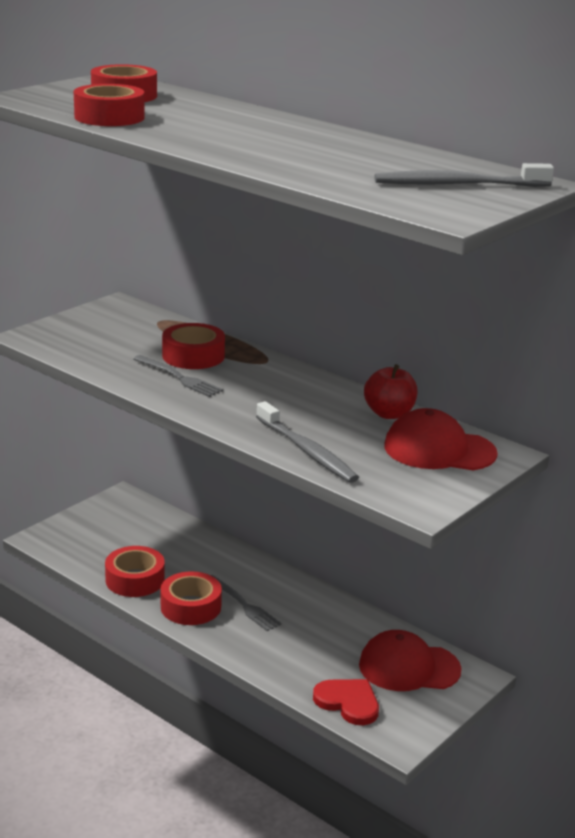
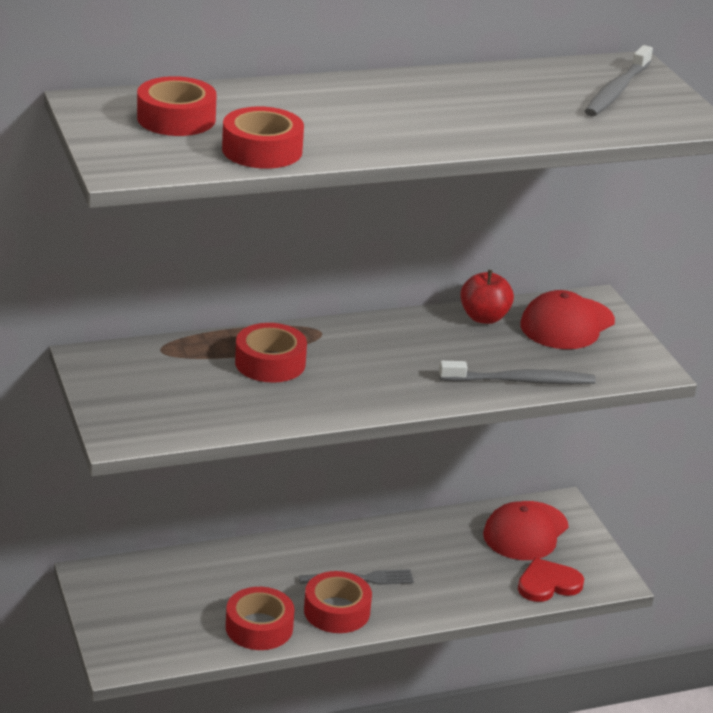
camera: 60 degrees left, 5 degrees up
(179, 377) = (313, 388): grey fork -> none

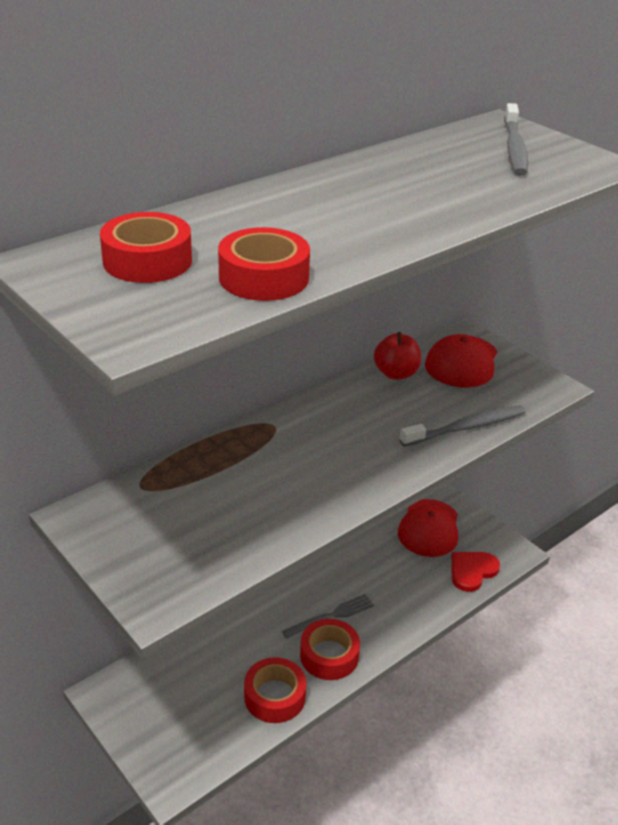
camera: 20 degrees left, 5 degrees up
(270, 363) = (249, 471): red tape -> none

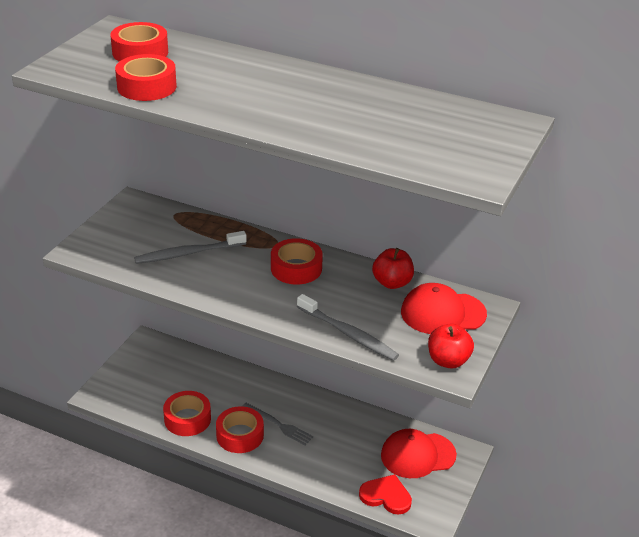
camera: 65 degrees right, 0 degrees up
(329, 426) = (296, 268): none -> red tape
(514, 148) = (463, 135): grey toothbrush -> grey toothbrush (188, 253)
(535, 383) = (448, 361): none -> red apple

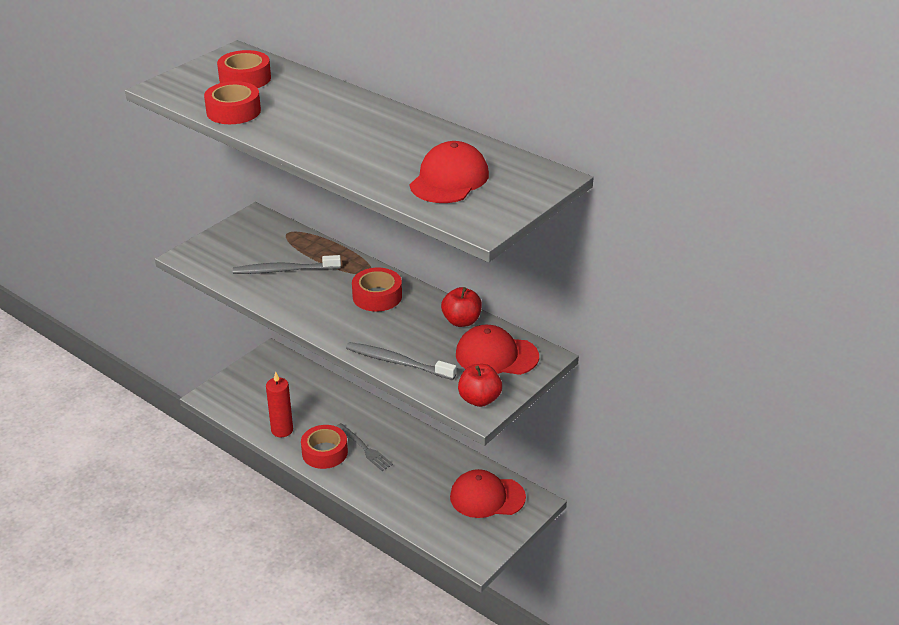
camera: 15 degrees right, 0 degrees up
(187, 419) = (282, 430): red tape -> red candle
(348, 334) = (397, 362): grey toothbrush -> grey toothbrush turned 150 degrees clockwise
(386, 496) = (441, 529): red heart -> none
(416, 135) = (449, 179): none -> red cap

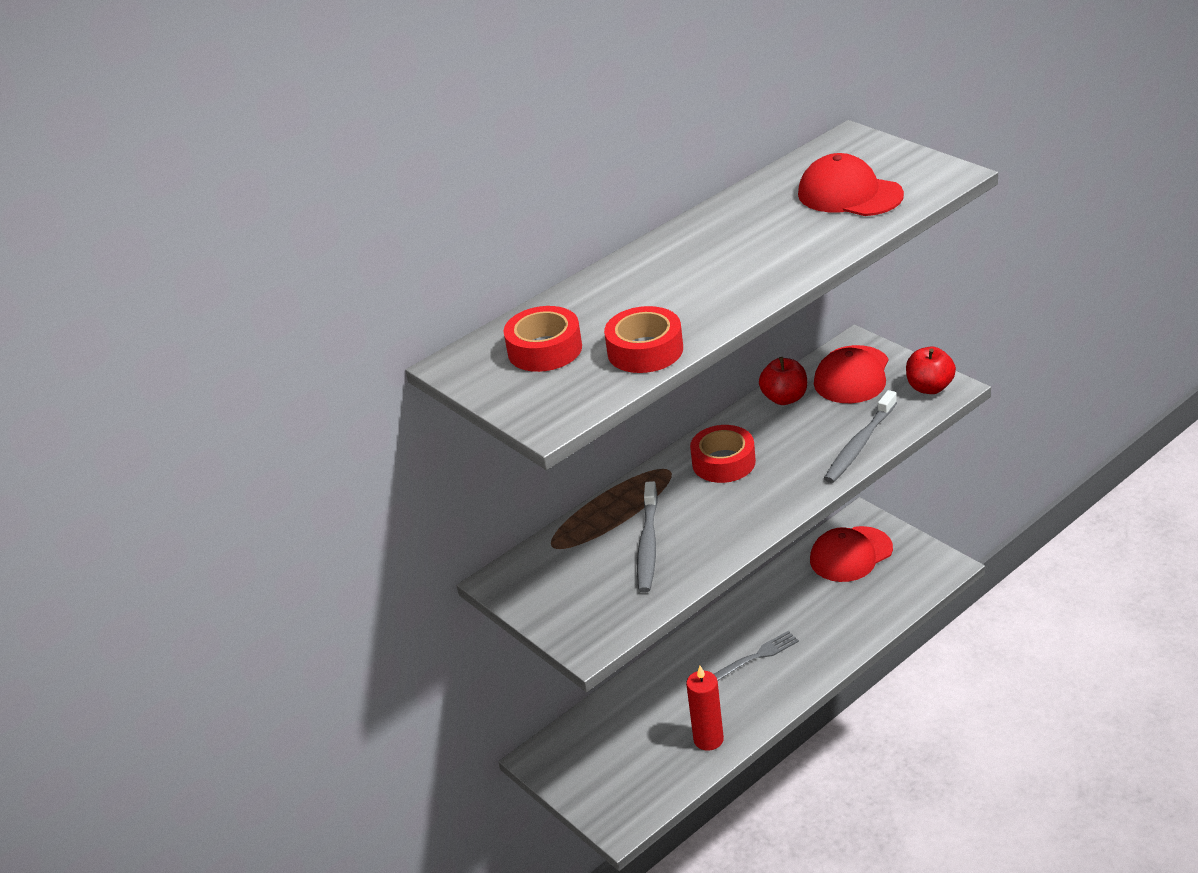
camera: 75 degrees left, 0 degrees up
(324, 452) = (758, 695): red tape -> none
(487, 497) = (850, 554): red cap -> red cap turned 45 degrees clockwise

